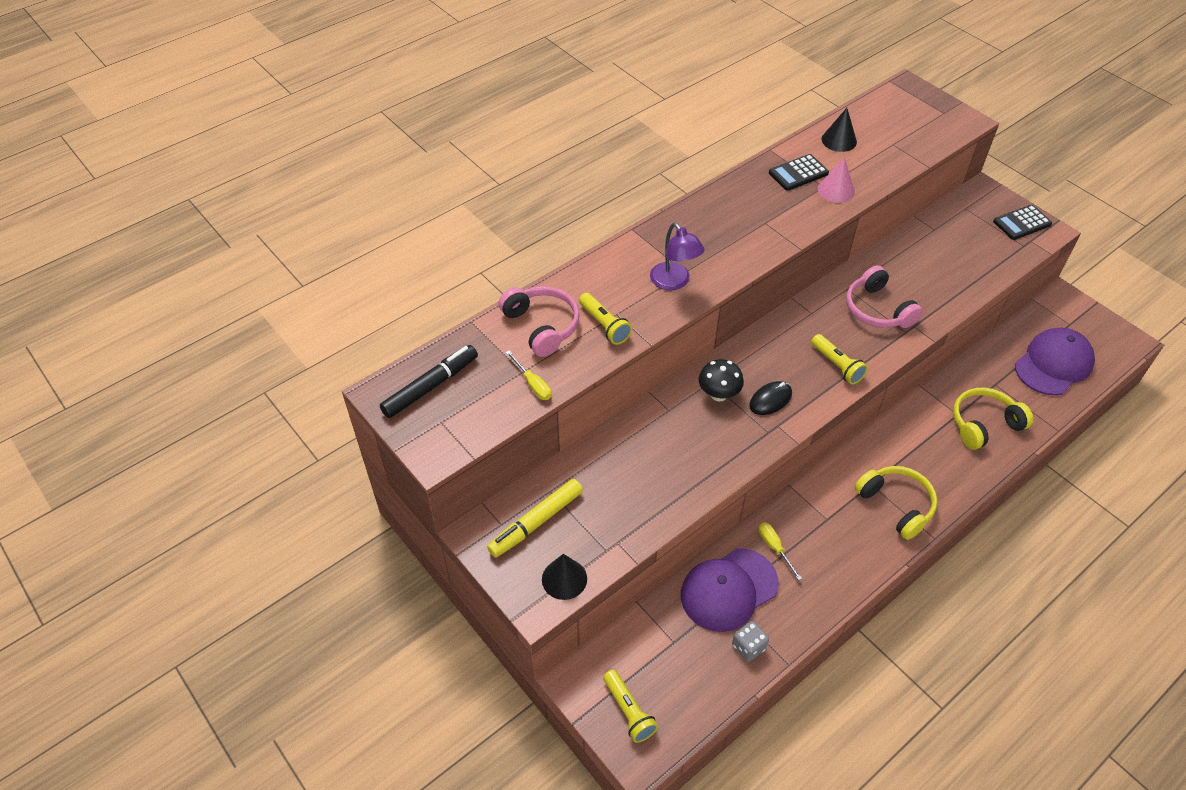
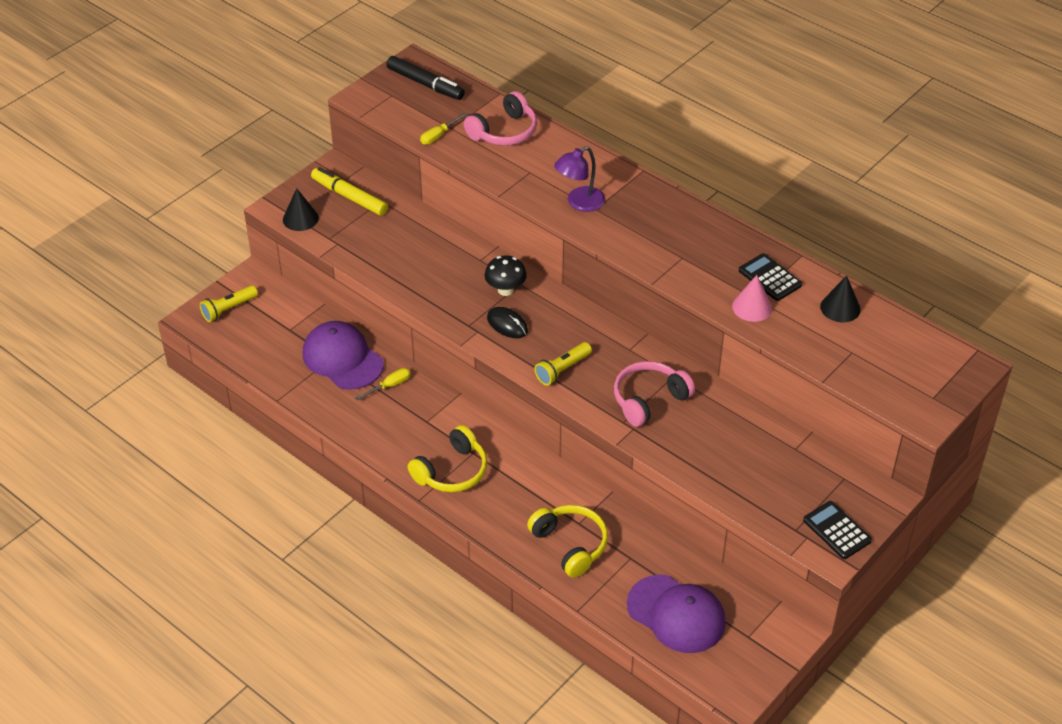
camera: 80 degrees right, 5 degrees down
(604, 325) = (514, 166): yellow flashlight -> none
(748, 647) = (290, 374): grey dice -> none

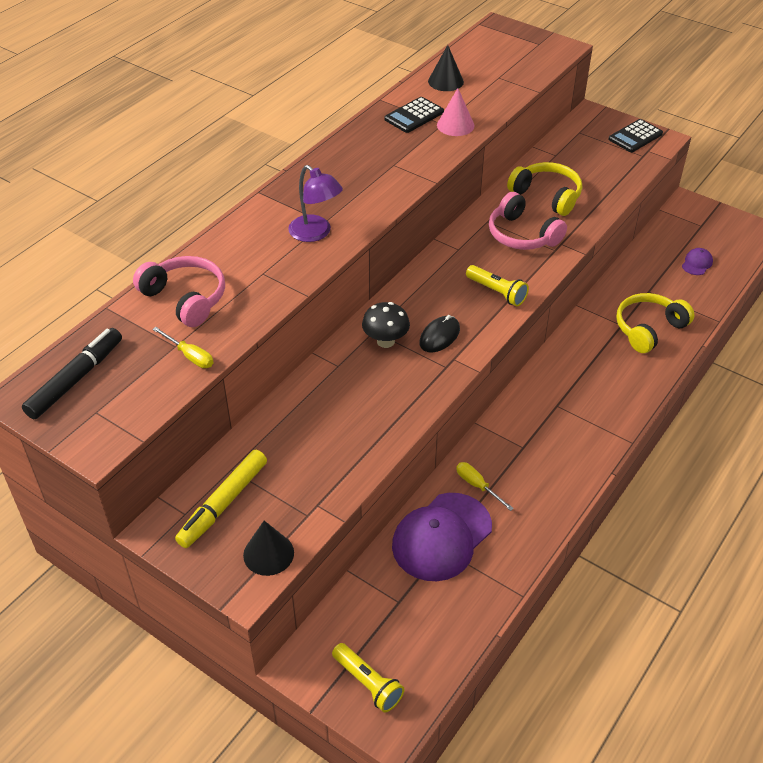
camera: 95 degrees left, 0 degrees up
(452, 471) = (586, 420): yellow headphones -> yellow headphones (547, 196)
(676, 614) = (697, 263): purple cap -> purple cap, size x0.43

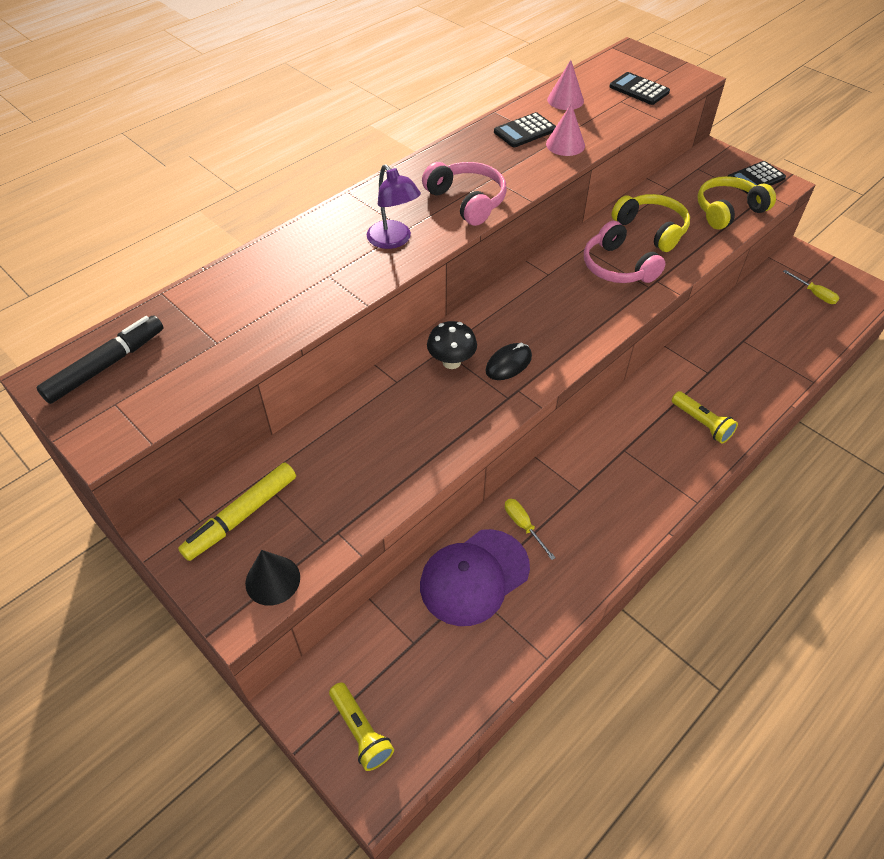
camera: 10 degrees right, 5 degrees up
(185, 298) = (242, 293): pink headphones -> pink headphones (467, 201)
(190, 356) = (228, 355): yellow screwdriver -> yellow screwdriver (814, 294)
(445, 81) = (565, 100): black cone -> pink cone
(497, 292) = (578, 324): yellow flashlight -> yellow flashlight (701, 423)
(513, 64) = (639, 89): none -> black calculator
(648, 329) = (736, 380): yellow headphones -> yellow headphones (728, 211)
(697, 263) = (799, 317): purple cap -> none

